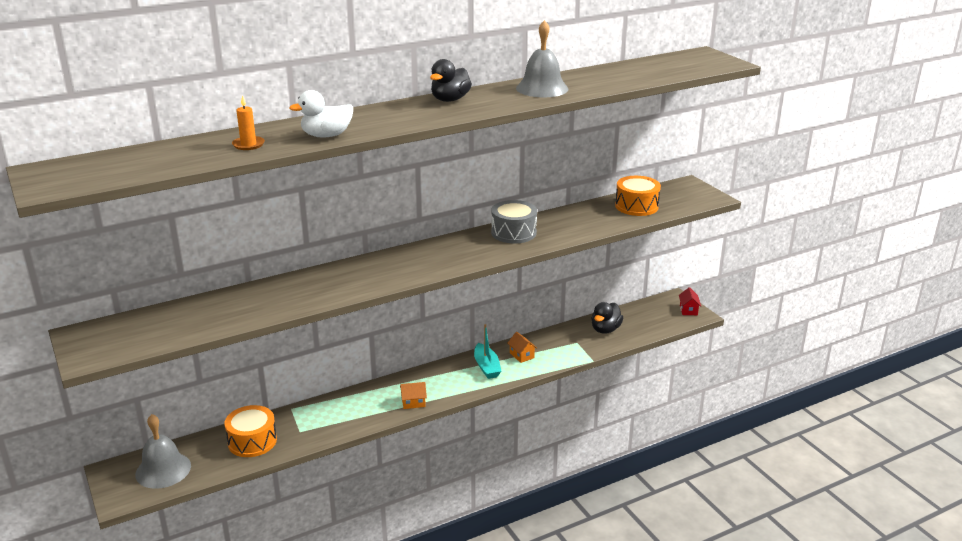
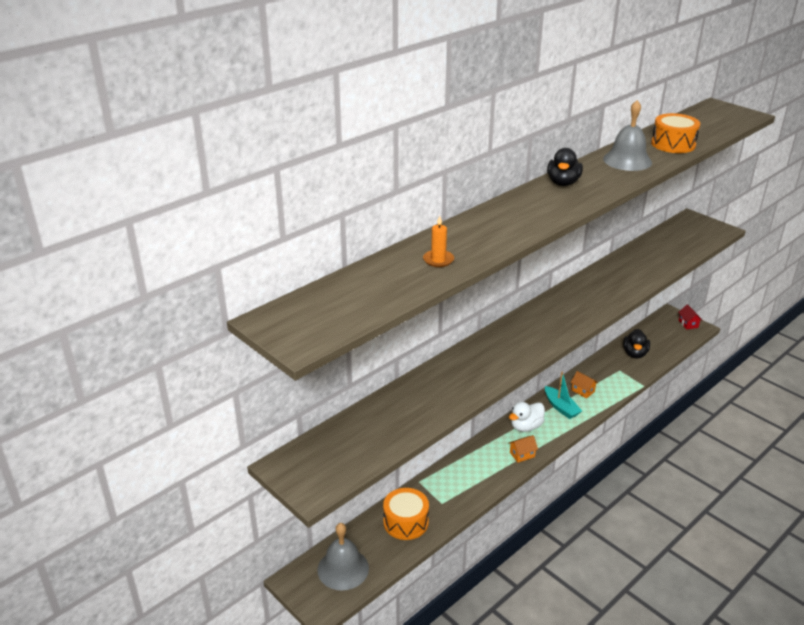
camera: 15 degrees left, 5 degrees up
(326, 135) = (498, 239): white duck -> white duck (526, 427)
(513, 232) = (589, 289): grey drum -> none
(636, 206) = (668, 246): orange drum -> orange drum (673, 144)

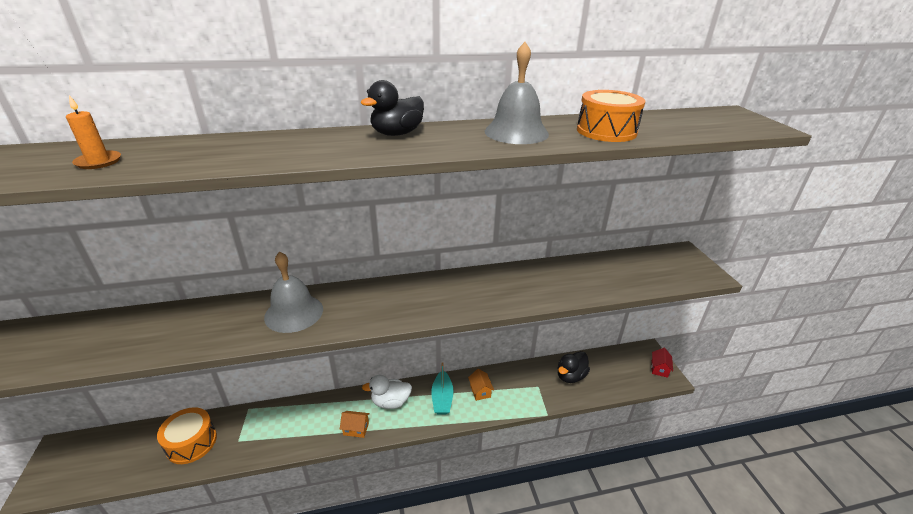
camera: 30 degrees right, 0 degrees up
(343, 569) = (97, 460): grey bell -> grey bell (294, 313)

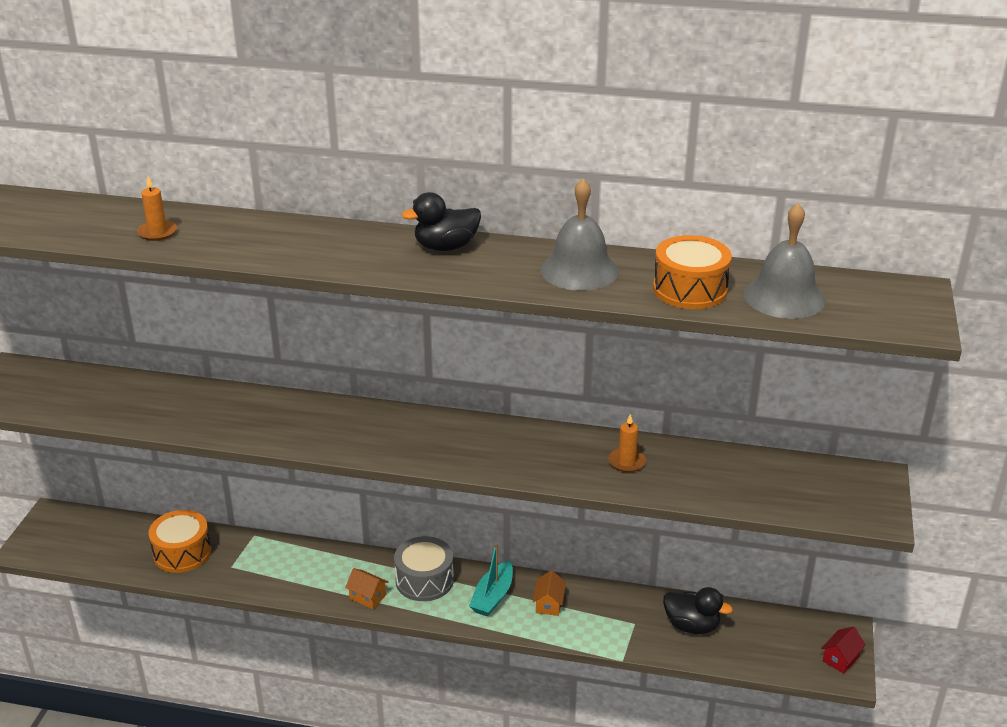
camera: 25 degrees right, 0 degrees up
(294, 313) = (313, 423): grey bell -> grey bell (784, 297)
(390, 402) = (424, 580): white duck -> grey drum
(540, 281) = (626, 462): none -> orange candle
(570, 376) = (692, 625): black duck -> black duck turned 135 degrees counterclockwise

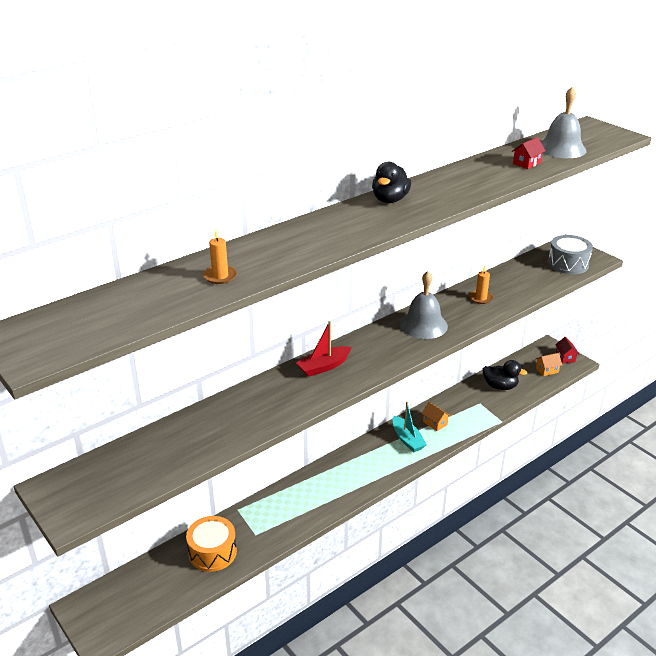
camera: 50 degrees left, 0 degrees up
(343, 418) = (324, 367): none -> red boat
(367, 597) = (353, 487): orange house -> orange house (547, 370)
(424, 580) = (365, 458): grey drum -> grey drum (568, 264)
(579, 270) = (469, 178): grey bell -> grey bell (423, 325)
(690, 289) = (526, 163): orange drum -> red house
(692, 625) = (500, 386): black duck -> black duck turned 45 degrees clockwise

